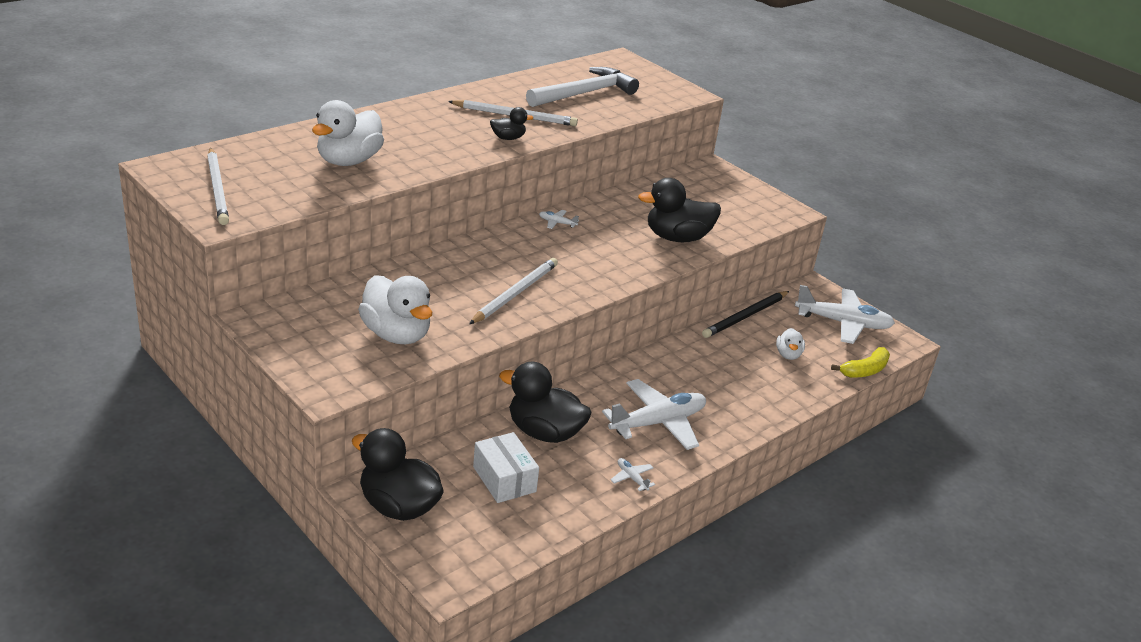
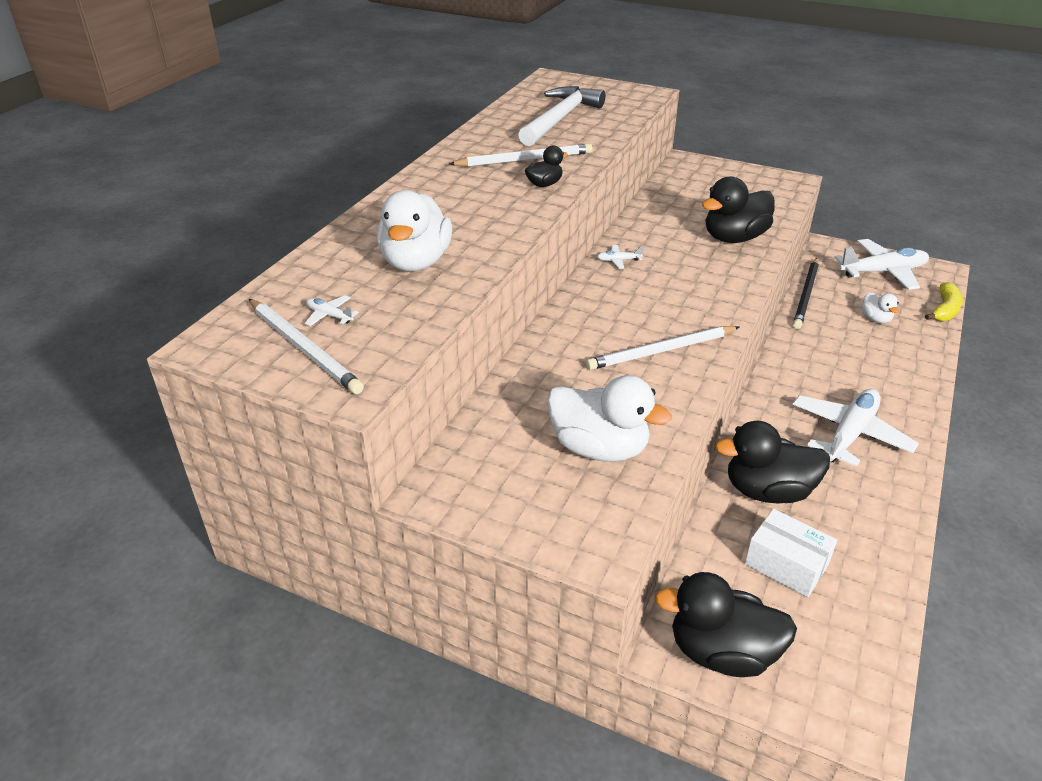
camera: 20 degrees left, 5 degrees up
(515, 293) = (661, 351): white pencil -> white pencil turned 120 degrees counterclockwise
(632, 478) = (890, 506): white plane -> white plane (330, 315)

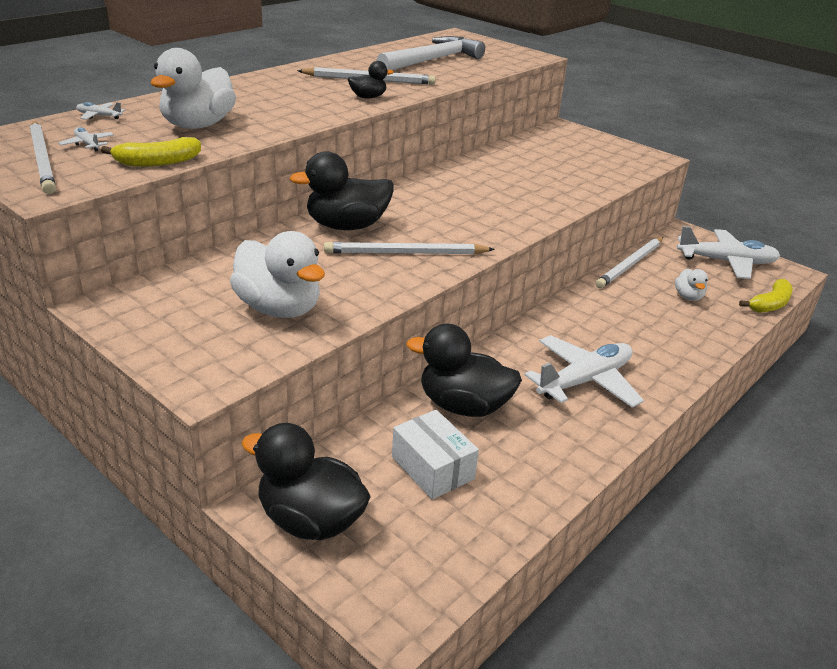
camera: 15 degrees right, 5 degrees down
(424, 322) = (157, 162): none -> yellow banana
(618, 260) = (429, 184): white plane -> white plane (99, 116)
(734, 238) = (555, 188): black duck -> black duck (347, 226)
(806, 295) = (630, 264): black pencil -> white pencil

